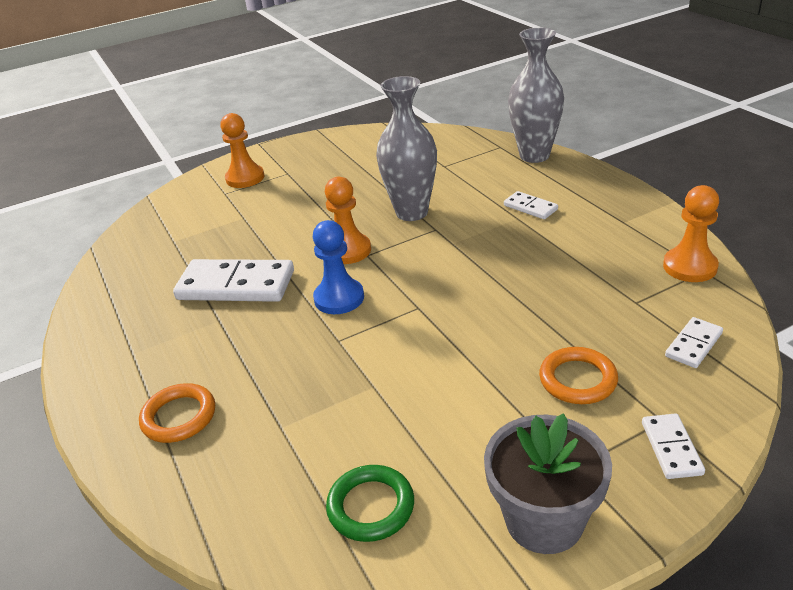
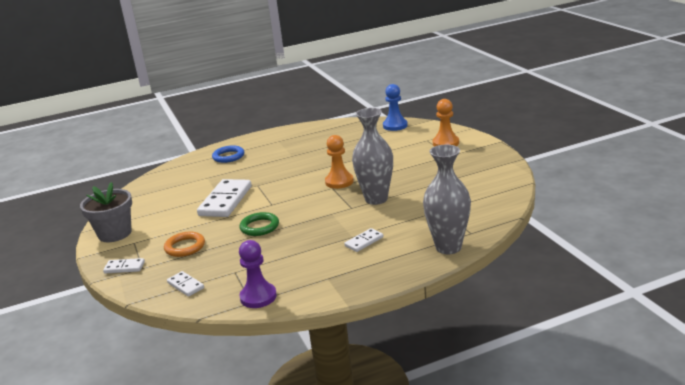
camera: 95 degrees right, 10 degrees down
(179, 417) = (228, 156): orange ring -> blue ring
(236, 285) = (320, 155): white domino -> white domino (226, 201)
(339, 298) = (292, 182): blue pawn -> blue pawn (395, 126)
(371, 506) = (150, 198): green ring -> green ring (259, 227)
(689, 267) = (258, 297): orange pawn -> purple pawn

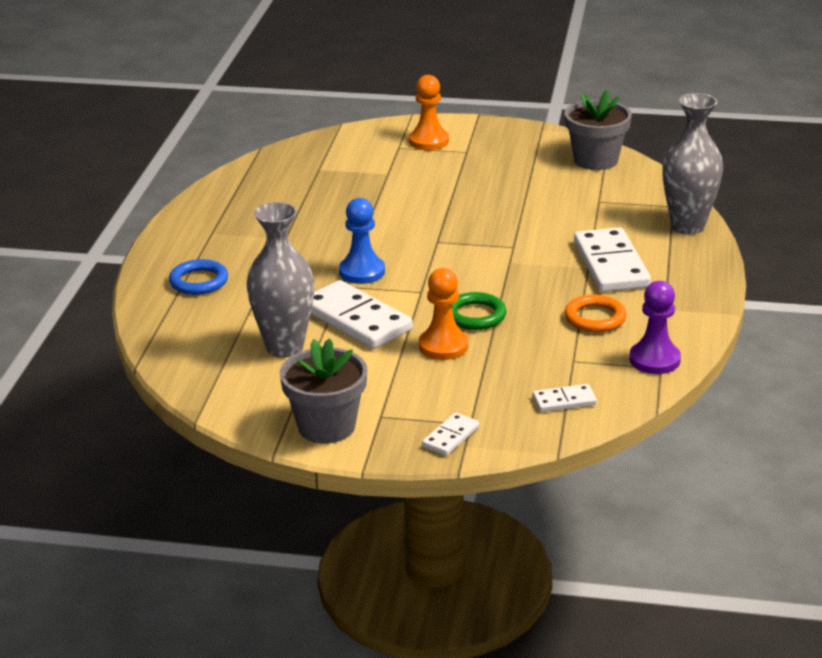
camera: 60 degrees left, 5 degrees up
(185, 247) = (455, 379): orange ring -> orange ring (595, 318)
(339, 182) = (428, 232): orange pawn -> orange pawn (443, 346)
(364, 242) = (610, 265): white domino -> white domino, size x2.03
(376, 199) = (514, 226): grey vase -> grey vase (284, 347)
(395, 126) = (316, 149): blue pawn -> blue pawn (362, 272)
(496, 189) = (595, 160): none -> grey flower pot

